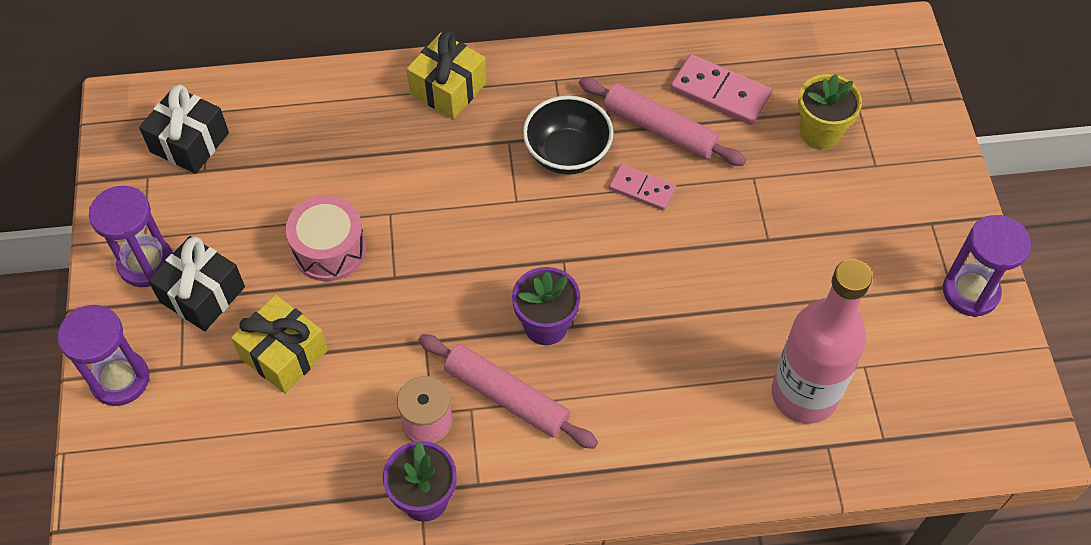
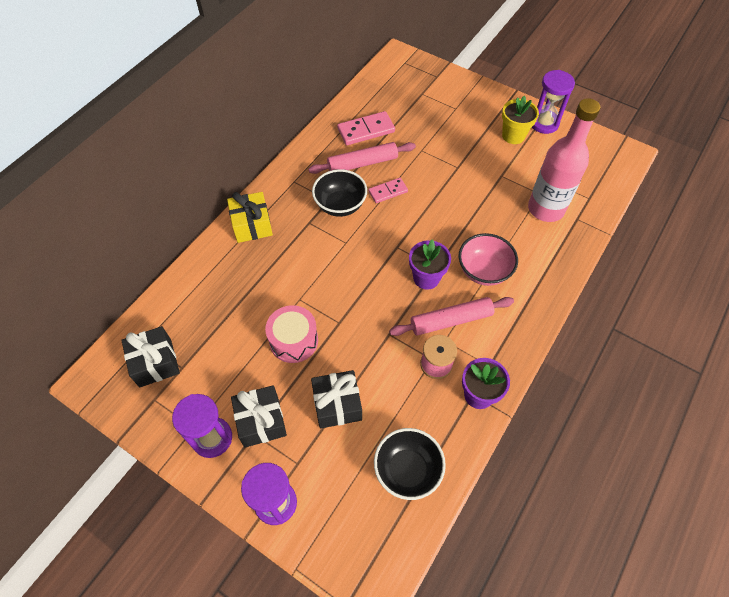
camera: 50 degrees left, 0 degrees up
(260, 485) = (407, 470): none -> black bowl
(284, 354) = (337, 404): yellow gift -> black gift
(619, 384) = (483, 271): none -> pink bowl
(820, 133) = (421, 113): yellow flower pot -> yellow flower pot (513, 135)

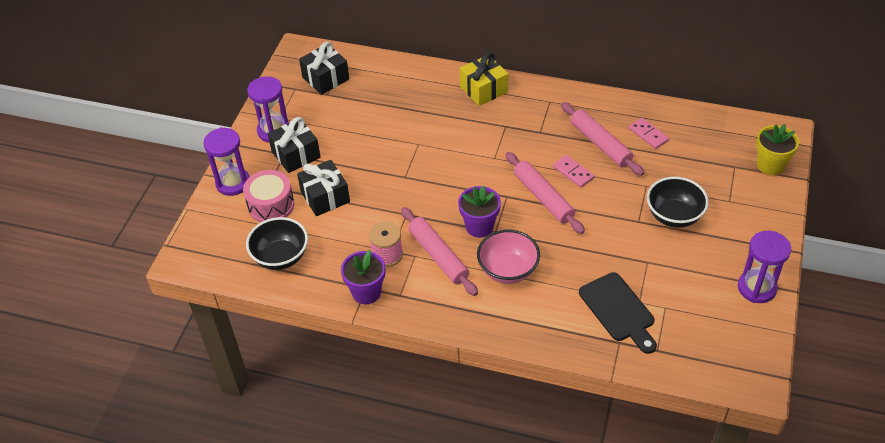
camera: 75 degrees right, 10 degrees down
(293, 340) = (375, 152): pink drum -> pink drum (271, 205)
(340, 205) = (537, 142): black bowl -> black bowl (674, 216)
(366, 130) = (648, 134): pink domino -> pink domino, size x0.64
(409, 221) = (543, 197): none -> pink rolling pin
(513, 135) = (717, 262): yellow flower pot -> yellow flower pot (770, 165)
(546, 209) = (619, 310): pink bottle -> black cutting board

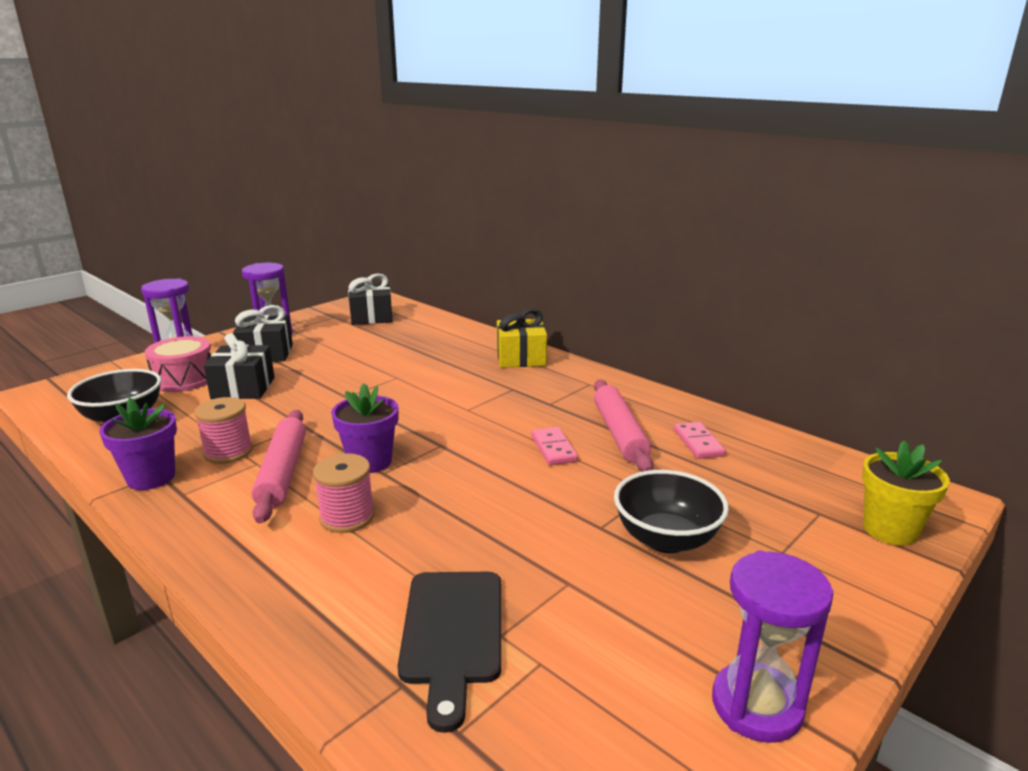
camera: 25 degrees right, 25 degrees down
(508, 270) = (347, 517): pink bowl -> pink spool
(543, 197) = (486, 460): pink rolling pin -> none

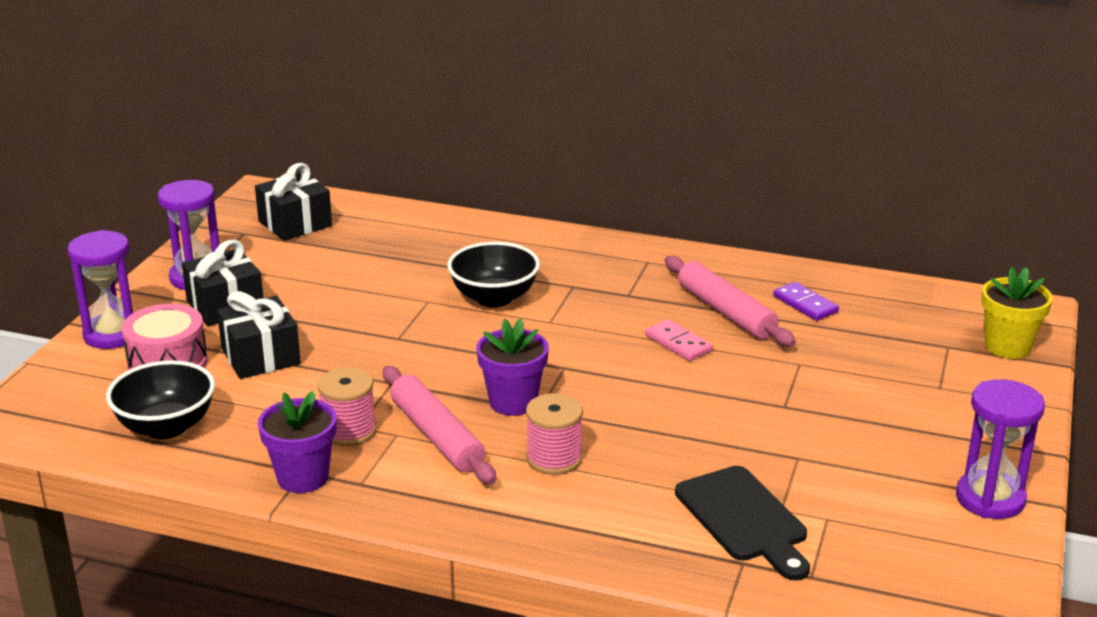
camera: 25 degrees left, 5 degrees up
(521, 358) = (543, 244): yellow gift -> none
(666, 539) = (845, 401): black bowl -> black bowl (494, 298)
(698, 443) = (805, 304): pink domino -> purple domino

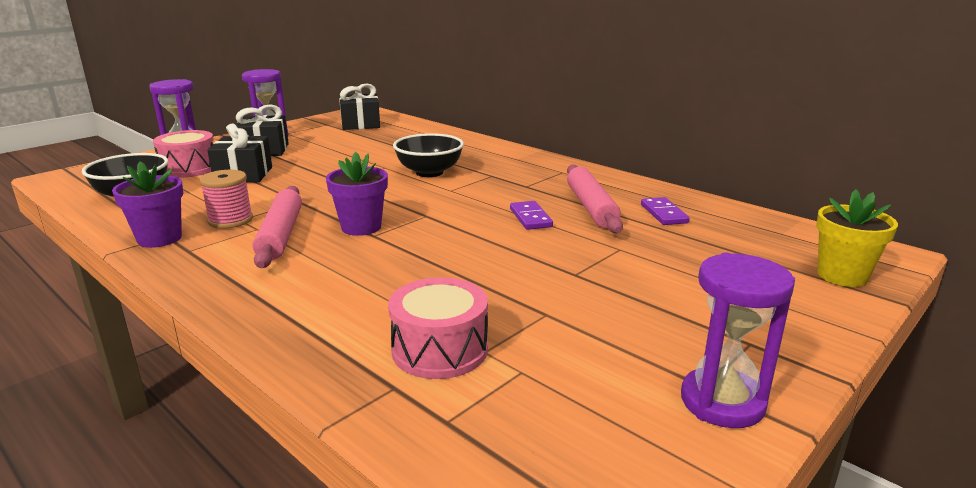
camera: 25 degrees right, 5 degrees down
(554, 458) = (341, 267): pink spool -> none
(678, 343) = (530, 218): pink domino -> purple domino
(744, 519) = (440, 350): black cutting board -> pink drum

